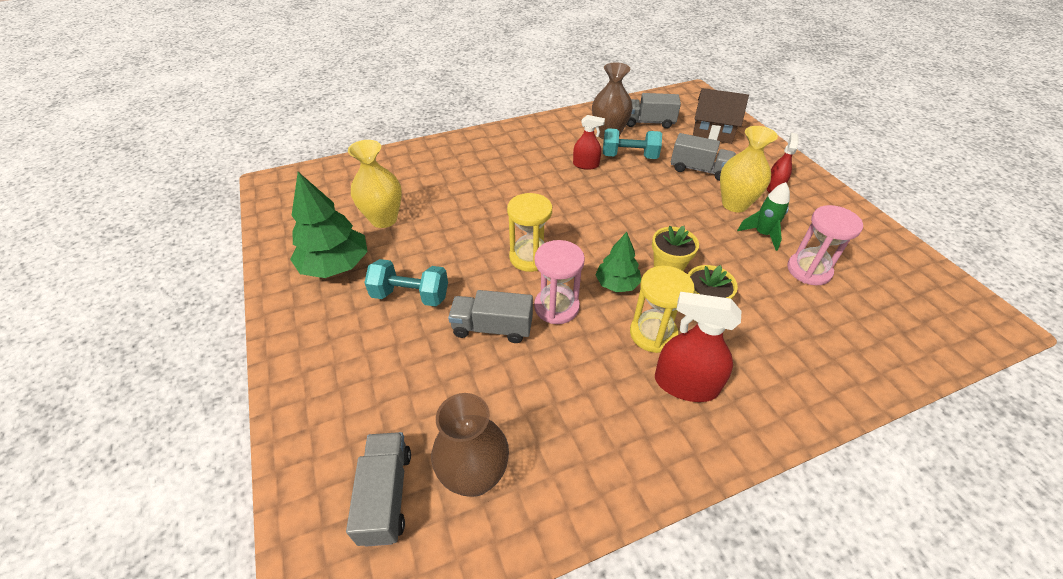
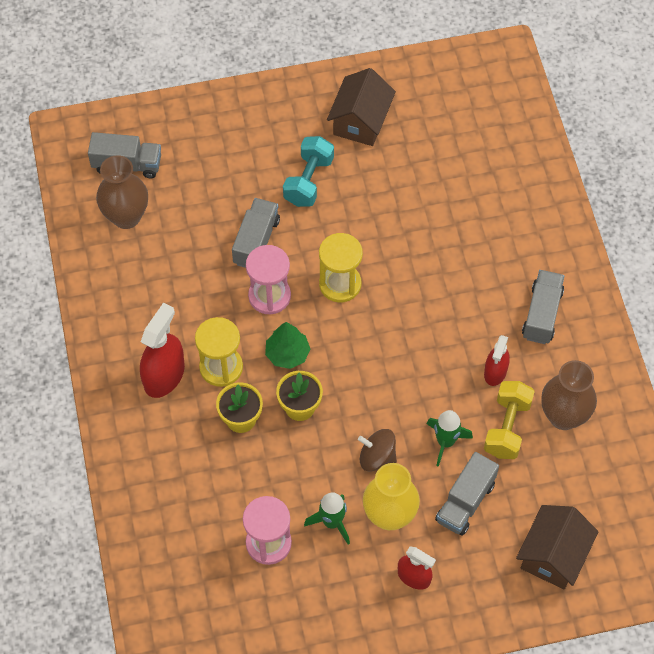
camera: 100 degrees right, 15 degrees up
(335, 265) = (360, 121): green tree -> brown house
(384, 219) = (423, 159): yellow vase -> none
(629, 156) = (507, 427): turquoise dumbbell -> yellow dumbbell
(648, 122) = (590, 477): grey truck -> grey truck (542, 314)
(656, 183) = (445, 442): none -> green rocket
(689, 216) = (377, 457): none -> brown spinning top

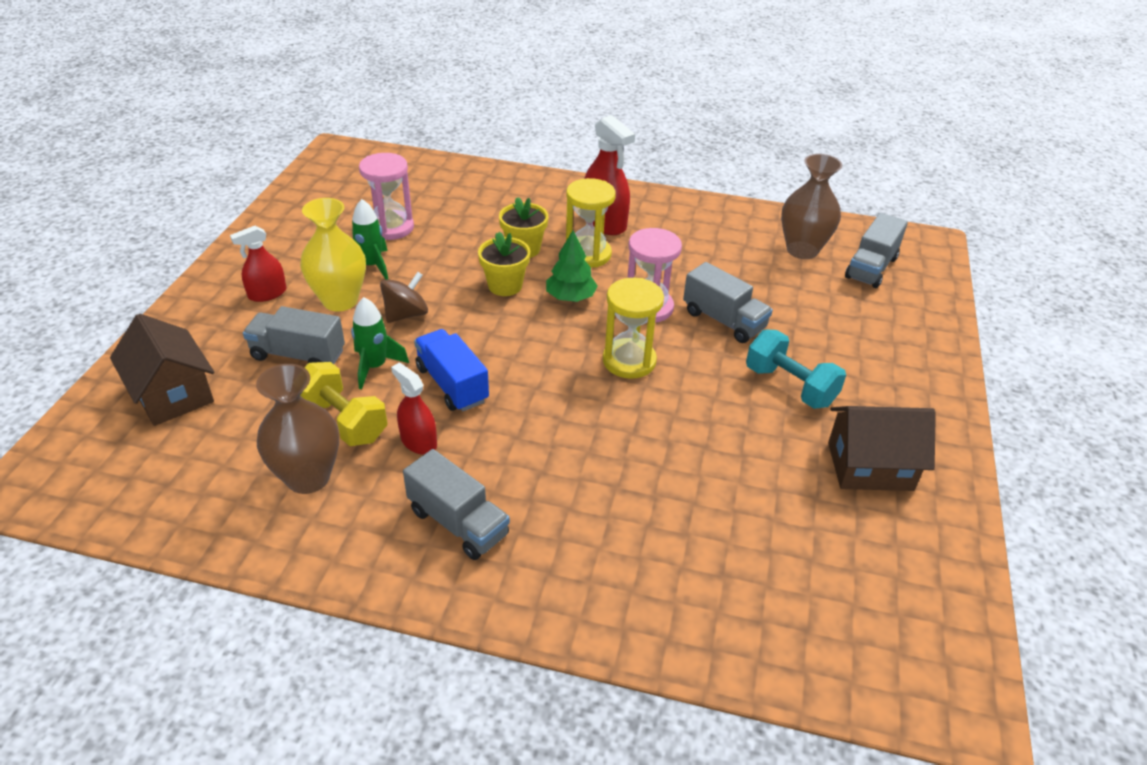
camera: 115 degrees right, 20 degrees down
(360, 121) = (869, 466): brown house -> brown house turned 45 degrees counterclockwise
(432, 382) = (452, 384): none -> blue truck
(465, 502) = (298, 355): grey truck -> grey truck turned 45 degrees counterclockwise

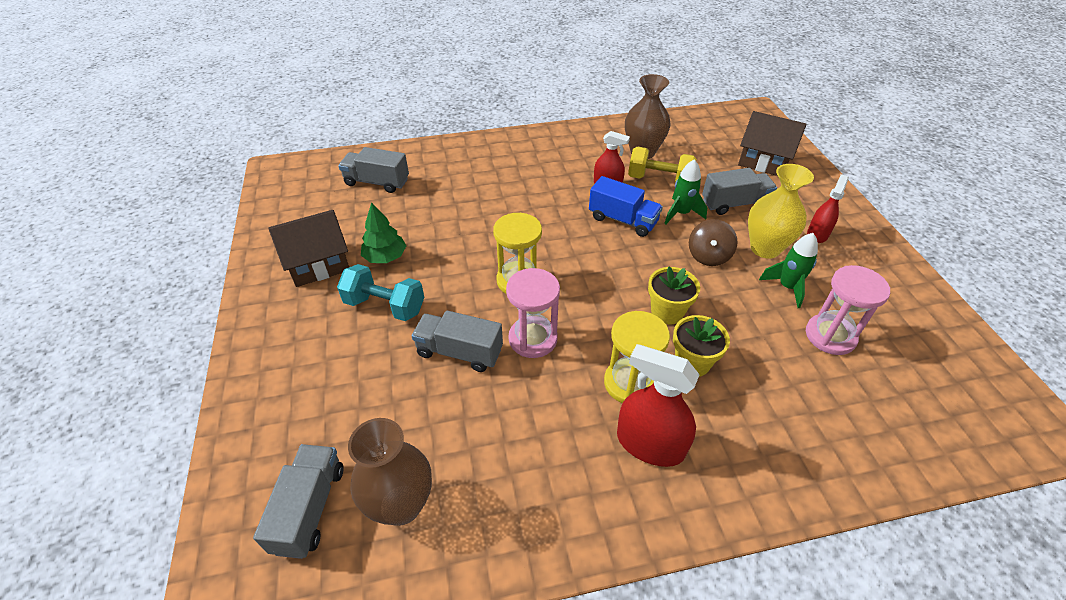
camera: 155 degrees right, 5 degrees up
(458, 523) = (550, 159): grey truck -> grey truck (377, 182)
(570, 297) = (605, 322): green tree -> green tree (385, 257)

